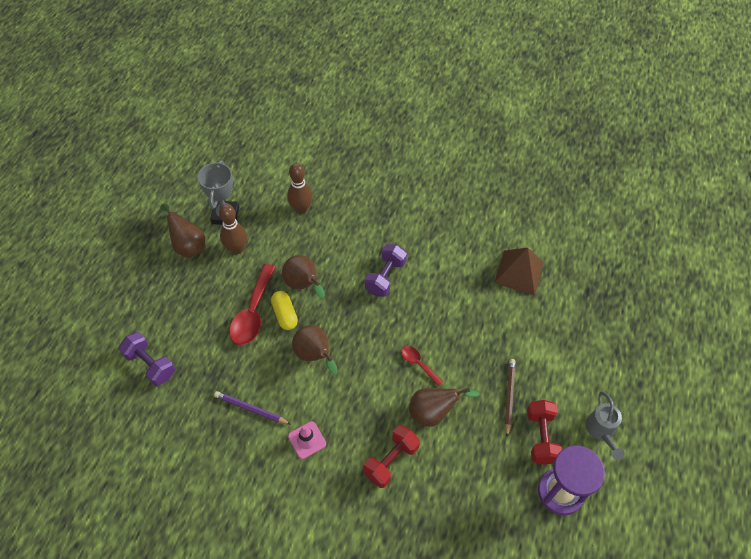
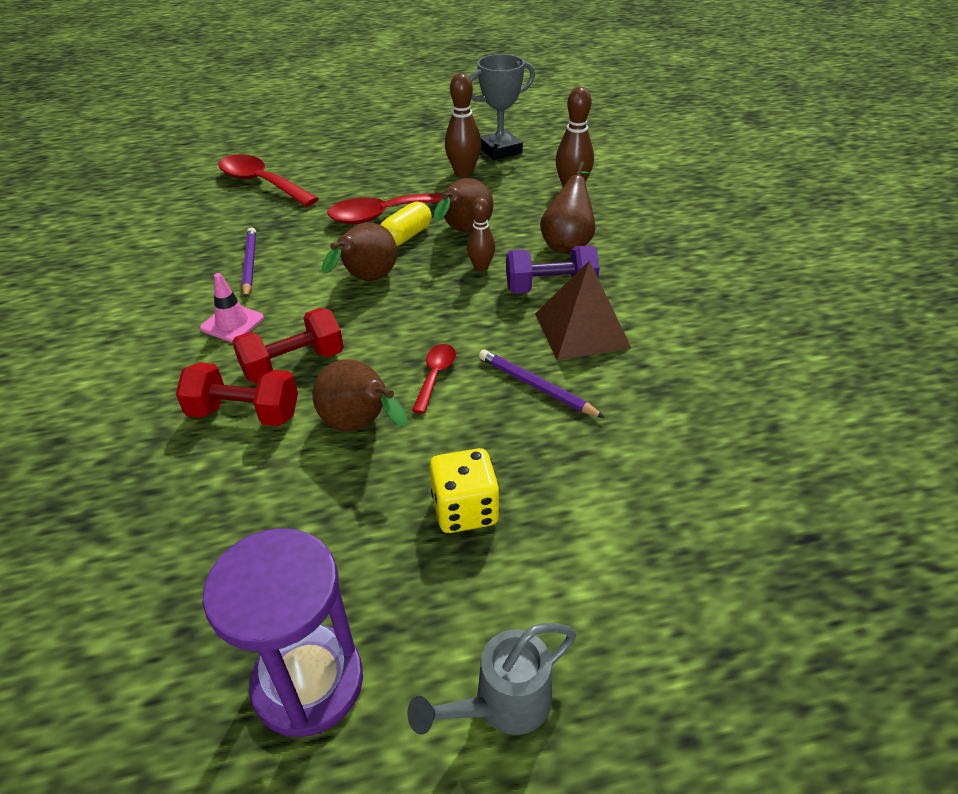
camera: 60 degrees right, 15 degrees down
(150, 364) = (262, 183): purple dumbbell -> red spoon
(188, 245) = (434, 146): brown pear -> brown pear (568, 243)
(344, 296) = (481, 267): none -> brown bowling pin
(453, 327) = (536, 386): none -> purple pencil
(509, 396) = (465, 510): brown pencil -> yellow dice
(519, 272) = (728, 421): brown pyramid -> brown pyramid (581, 330)
(541, 437) = (413, 595): red dumbbell -> red dumbbell (293, 364)

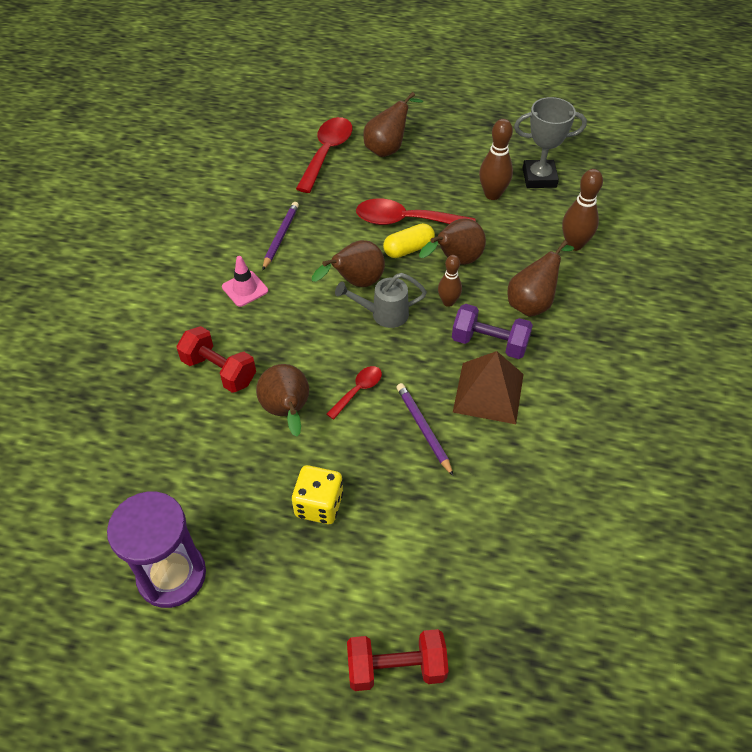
camera: 25 degrees right, 10 degrees up
(262, 183) = (327, 153): red spoon -> red spoon turned 45 degrees clockwise
(293, 364) = (268, 342): red dumbbell -> red dumbbell (396, 667)
(329, 164) = (388, 148): none -> brown pear
(502, 704) = (269, 641): grey watering can -> grey watering can (383, 314)

